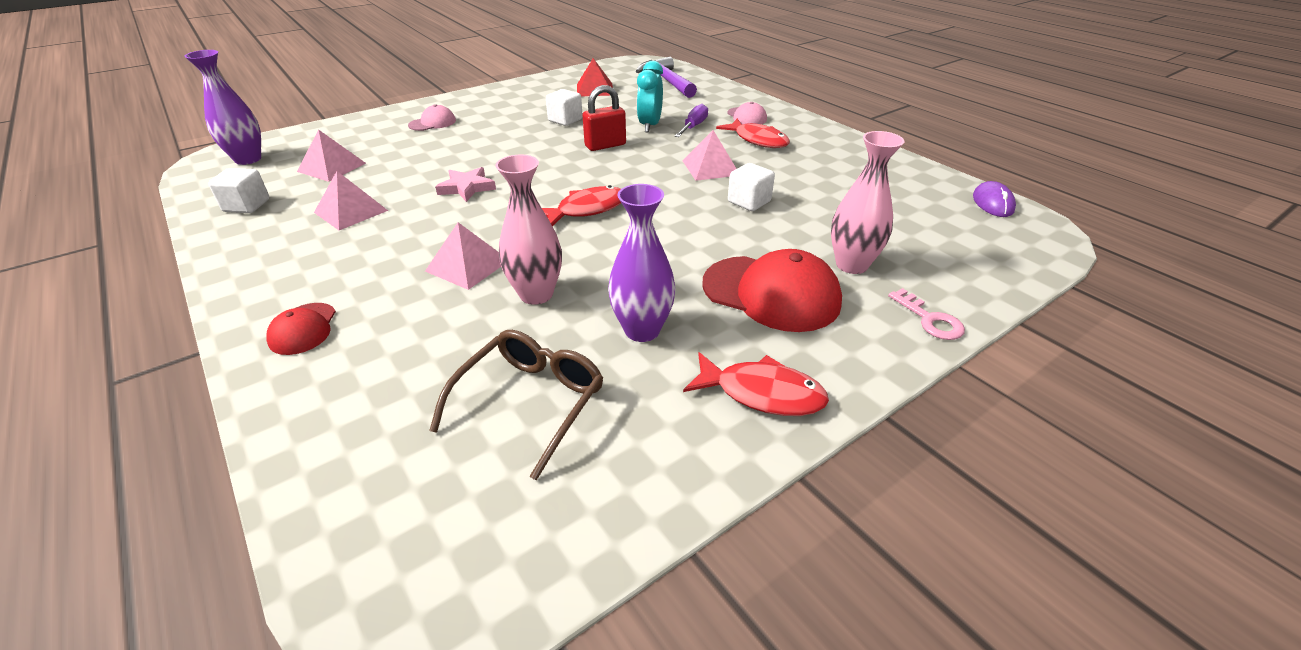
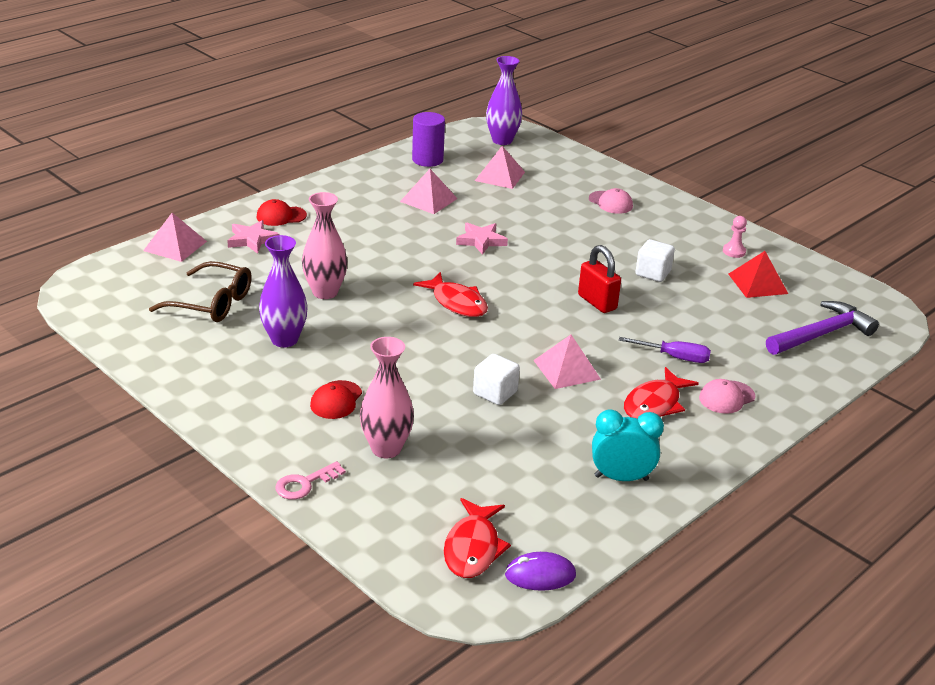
camera: 80 degrees right, 5 degrees down
(247, 206) = (427, 160): white cube -> purple cylinder
(358, 359) = (252, 240): none -> pink star
(468, 265) = (359, 260): pink pyramid -> pink pyramid (175, 246)
(544, 90) = (734, 251): none -> pink pawn
(650, 126) = (663, 327): turquoise clock -> turquoise clock (621, 478)
(762, 393) = (216, 391): red fish -> red fish (473, 548)
(771, 293) = (336, 400): red cap -> red cap, size x0.52

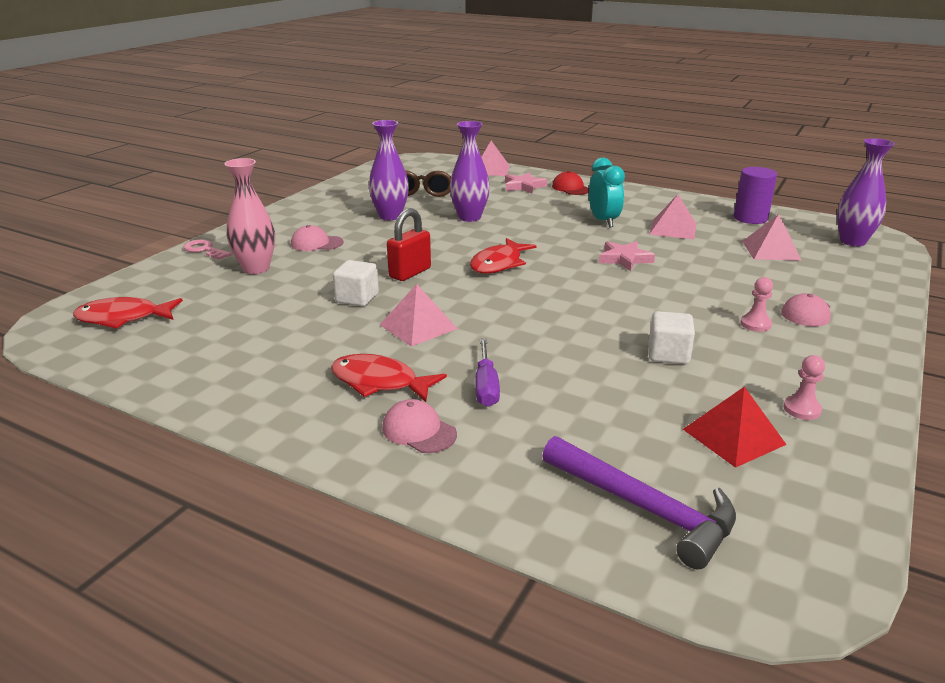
camera: 75 degrees right, 5 degrees down
(325, 292) = (469, 217): pink vase -> purple vase
(336, 400) = (316, 243): red cap -> pink cap
(540, 575) = (82, 351): purple mouse -> none
(597, 302) = (565, 328): red padlock -> red padlock (410, 273)
(621, 227) = (755, 324): none -> pink pawn
(621, 478) = (234, 376): turquoise clock -> turquoise clock (603, 221)

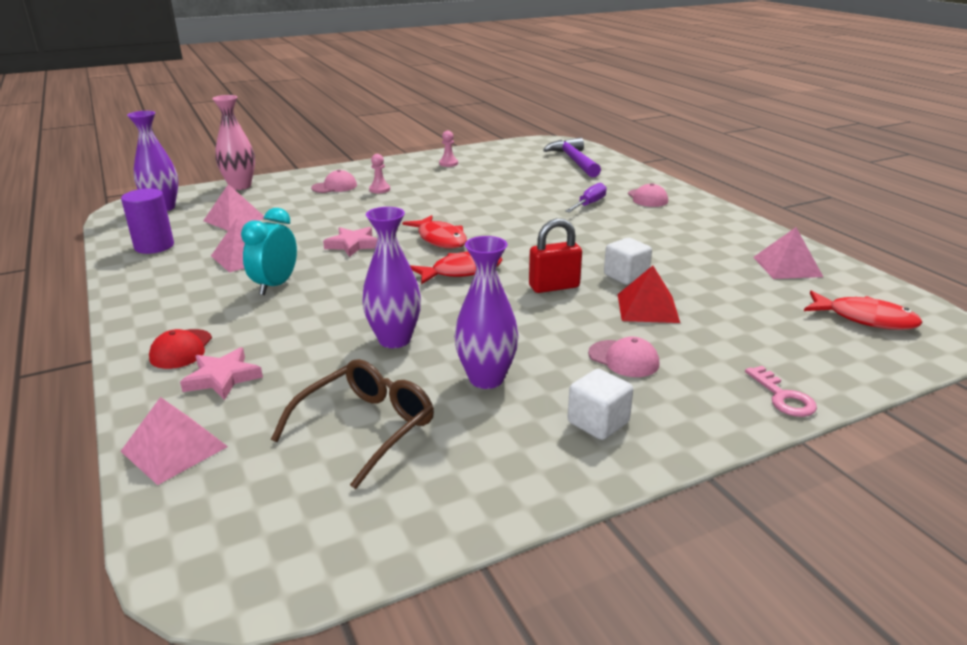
camera: 145 degrees left, 0 degrees up
(256, 268) = (715, 341): pink vase -> pink vase (240, 186)
(379, 382) = (652, 220): red fish -> red fish (440, 239)
(418, 326) = (595, 242): pink pyramid -> pink pyramid (787, 266)
(668, 354) = (462, 191): white cube -> white cube (598, 423)
(733, 436) = (498, 165): red pyramid -> red pyramid (647, 308)

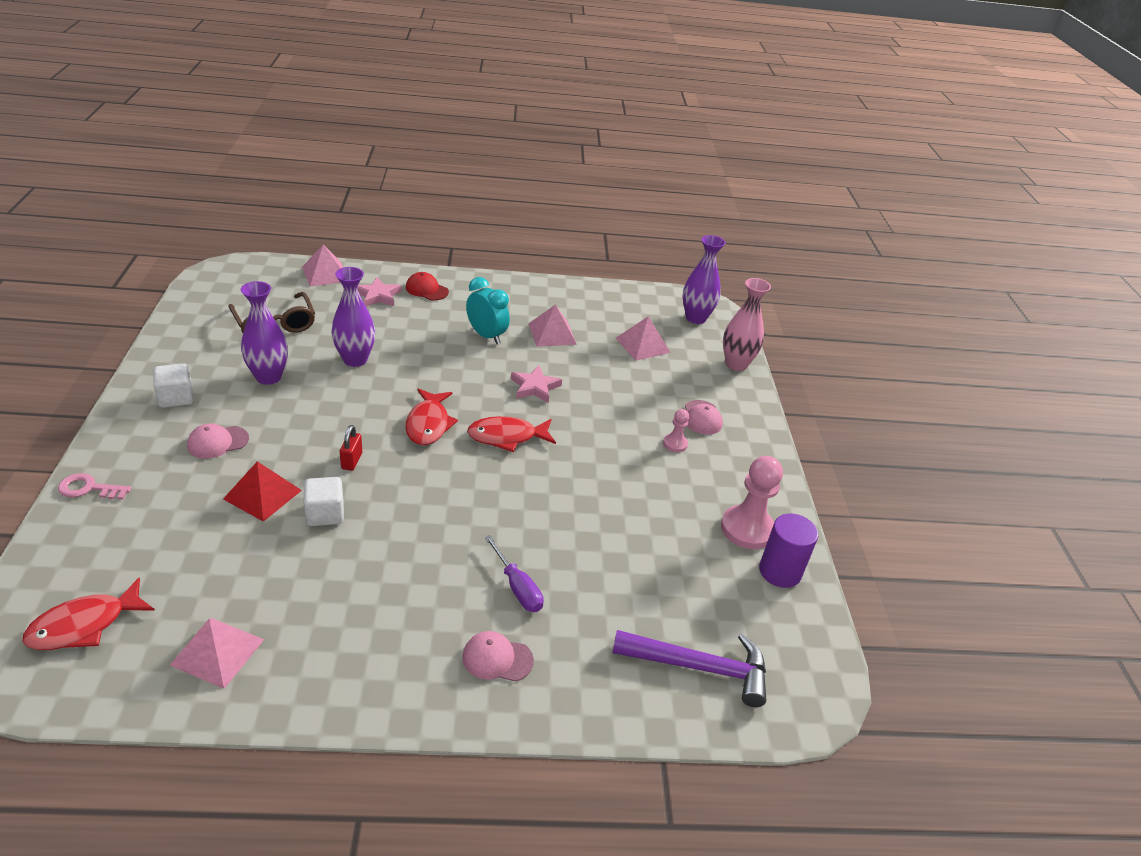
camera: 110 degrees right, 10 degrees up
(154, 246) = (606, 303): purple cylinder -> purple cylinder (780, 571)
(448, 163) = (747, 529): pink pawn -> pink pawn, size x1.97
(554, 287) = (351, 461): red padlock -> red padlock, size x0.64

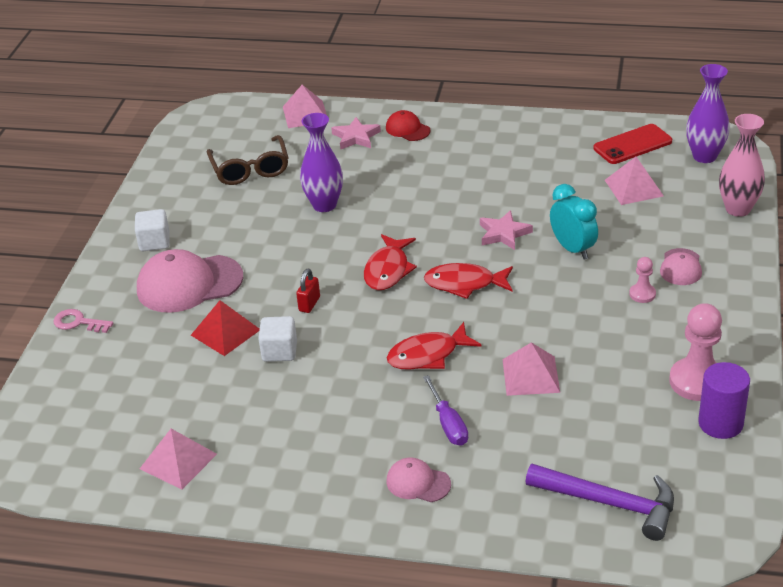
camera: 20 degrees right, 0 degrees up
(84, 625) = (74, 433): red fish -> red fish (428, 355)
(217, 442) = (189, 284): pink cap -> pink cap, size x1.93
(268, 377) = (240, 222): purple vase -> none
(486, 336) = (462, 179): turquoise clock -> turquoise clock (573, 249)
(552, 333) = (534, 176): pink pyramid -> pink pyramid (531, 375)
(632, 307) = (632, 145): none -> red phone

